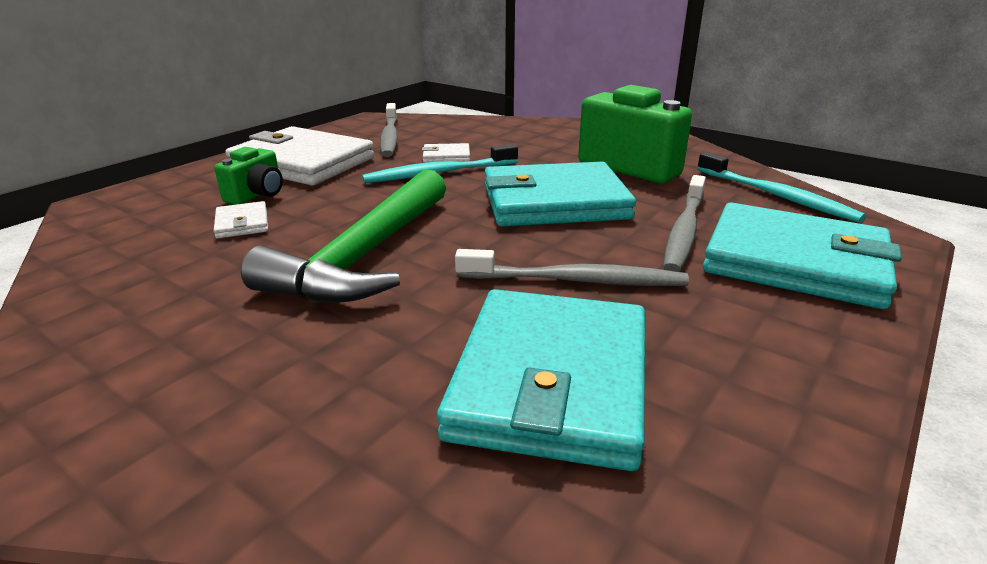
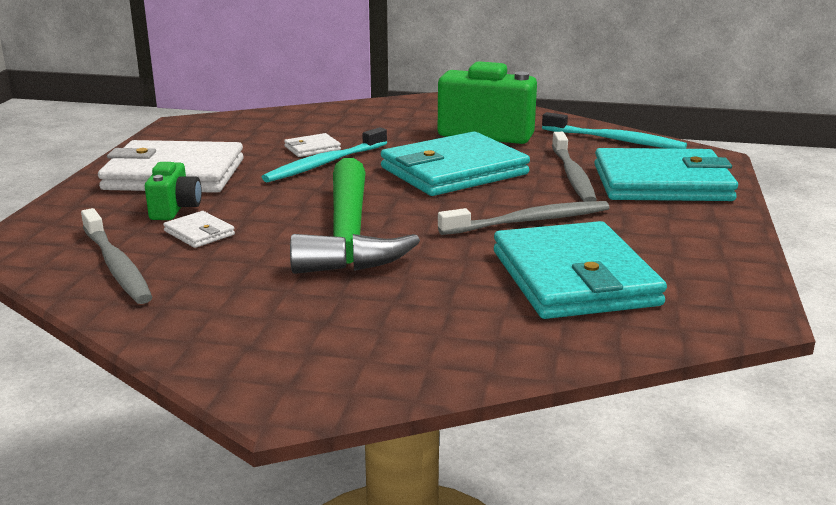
camera: 25 degrees left, 5 degrees down
(389, 137) = (229, 138): grey toothbrush -> grey toothbrush (116, 266)

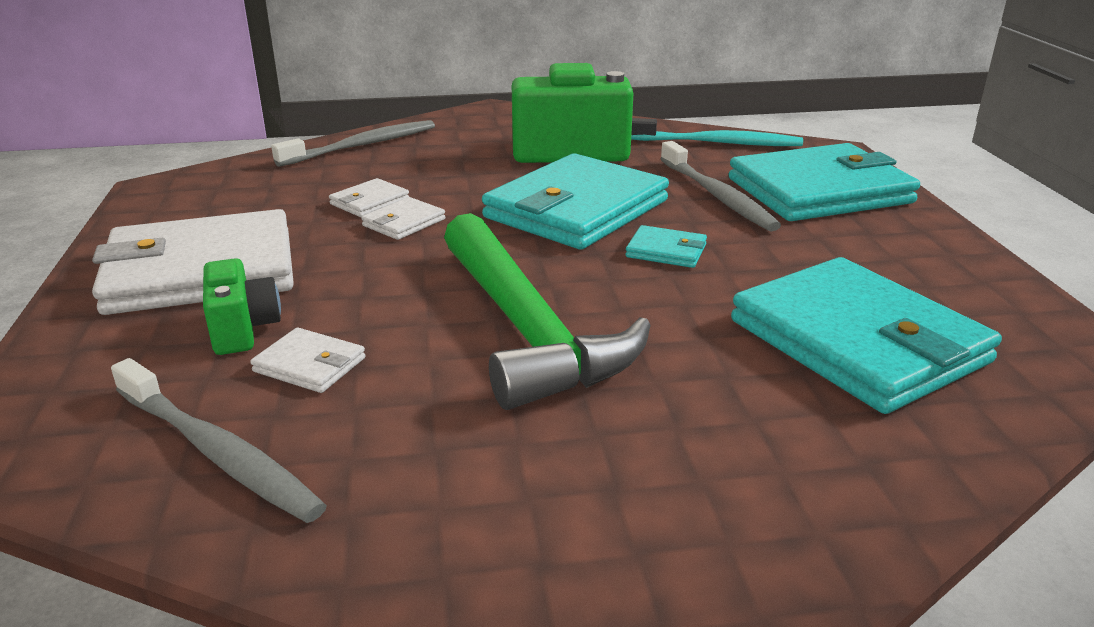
camera: 20 degrees left, 5 degrees up
(324, 164) = (404, 222): turquoise toothbrush -> white wallet
(493, 205) = (666, 251): none -> turquoise wallet
(529, 221) = (729, 267): grey toothbrush -> grey toothbrush (362, 145)

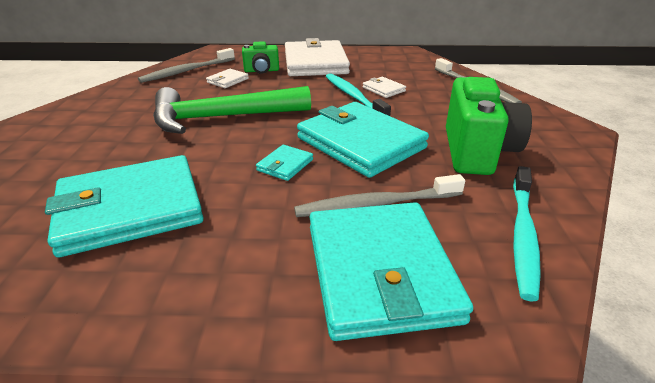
camera: 100 degrees right, 5 degrees up
(404, 222) = (353, 96): white wallet -> turquoise toothbrush

